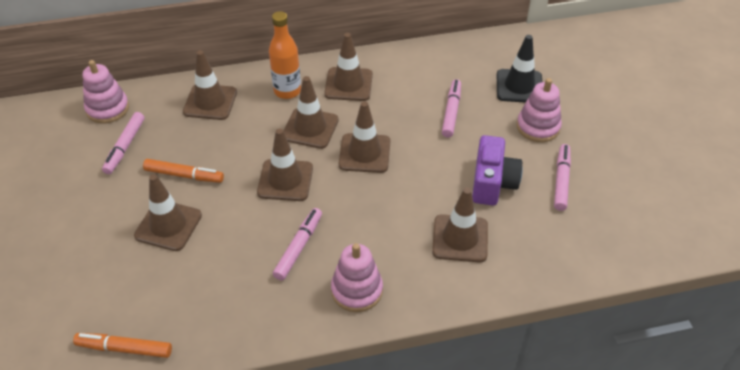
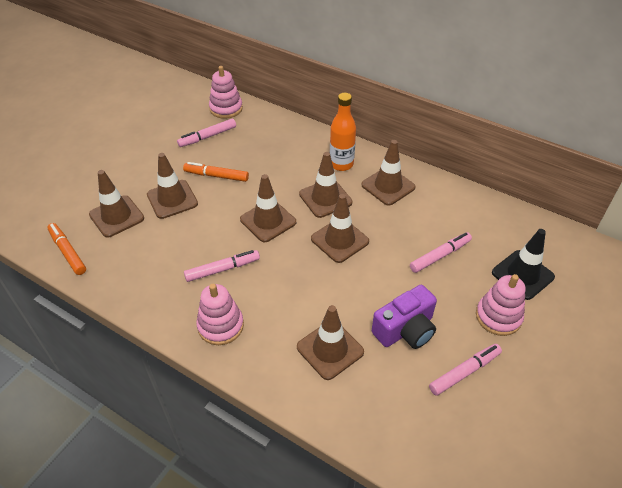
camera: 45 degrees right, 0 degrees up
(184, 175) = (216, 176): orange marker -> orange marker turned 135 degrees clockwise
(210, 102) = (286, 141): brown traffic cone -> brown traffic cone (116, 216)

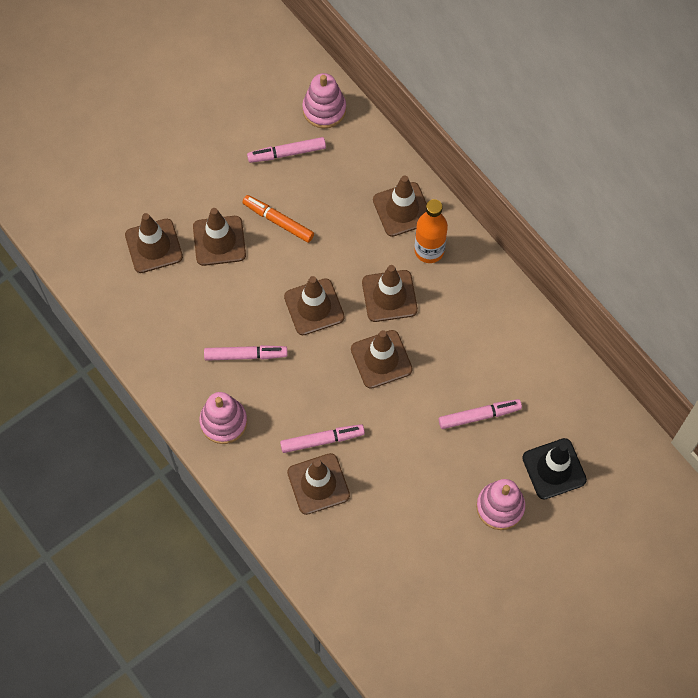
camera: 20 degrees right, 20 degrees up
(68, 252) = (94, 279): orange marker -> none
(388, 186) = (468, 302): brown traffic cone -> brown traffic cone (402, 209)
(405, 330) = (400, 488): purple camera -> none
(464, 372) = (434, 551): pink marker -> pink marker (322, 440)

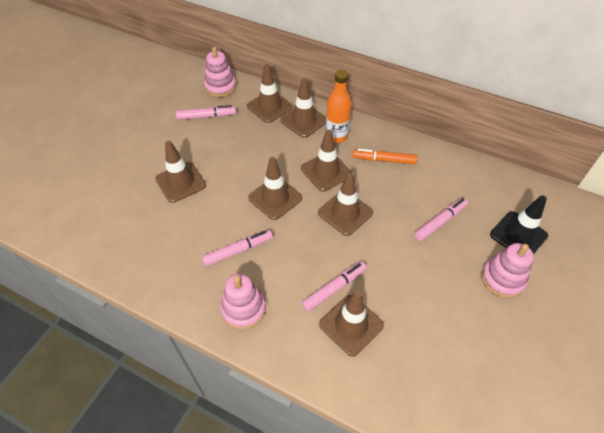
camera: 25 degrees left, 15 degrees down
(154, 246) = (129, 203): brown traffic cone -> brown traffic cone (269, 107)
(278, 221) = (220, 155): orange marker -> orange marker (384, 160)
(287, 153) = (206, 116): pink marker -> pink marker turned 150 degrees counterclockwise

